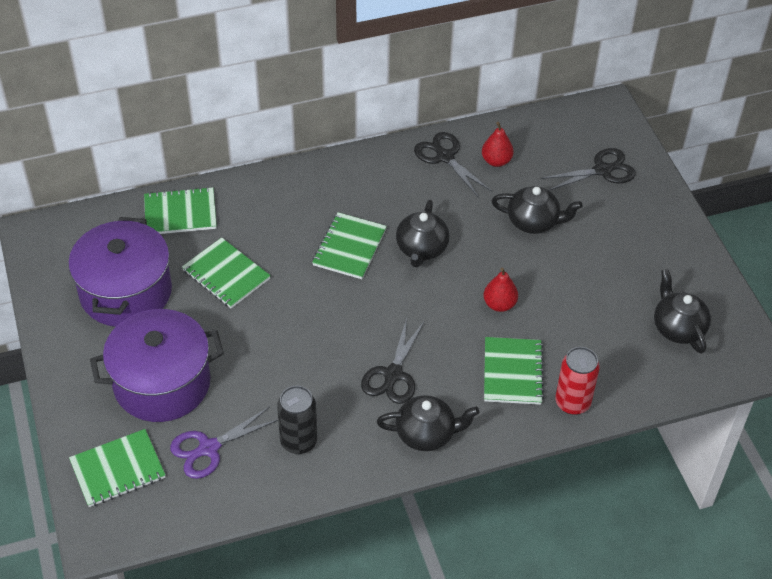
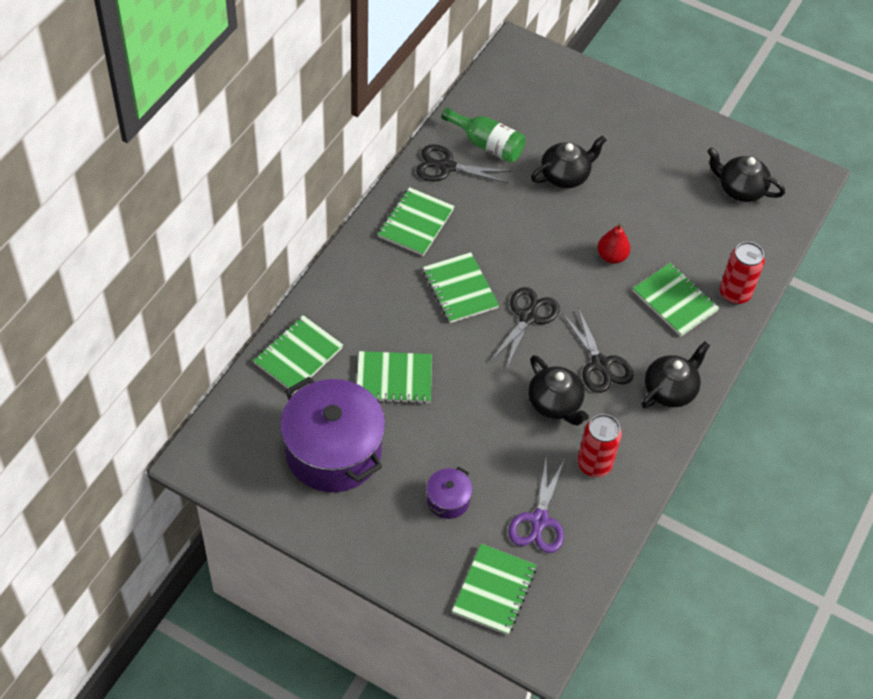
camera: 45 degrees left, 5 degrees up
(162, 383) = (448, 500): purple pot -> purple pot, size x0.44
(298, 441) = (594, 464): black can -> red can
(372, 181) = (416, 223): none -> green notebook
(421, 249) = (512, 253): black teapot -> black teapot (555, 404)
(496, 161) = (487, 144): red pear -> green bottle
(602, 170) = (567, 102): black scissors -> black scissors (528, 317)

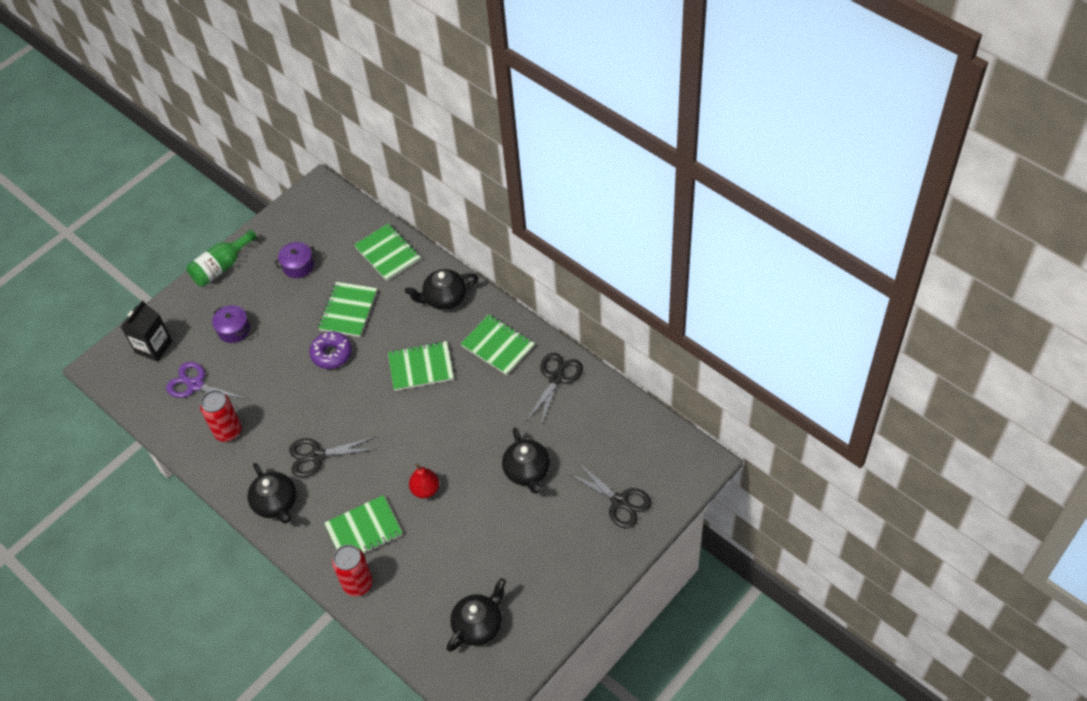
camera: 110 degrees right, 0 degrees up
(333, 451) = (298, 266): purple pot -> purple pot, size x0.44
(461, 382) = (331, 354): none -> purple donut
(487, 144) = (577, 414): green bottle -> green bottle (221, 267)
(494, 590) = (154, 347): green notebook -> black carton
(528, 317) = (379, 411): black scissors -> black scissors (620, 501)
(555, 404) = (291, 415): black teapot -> black teapot (444, 298)

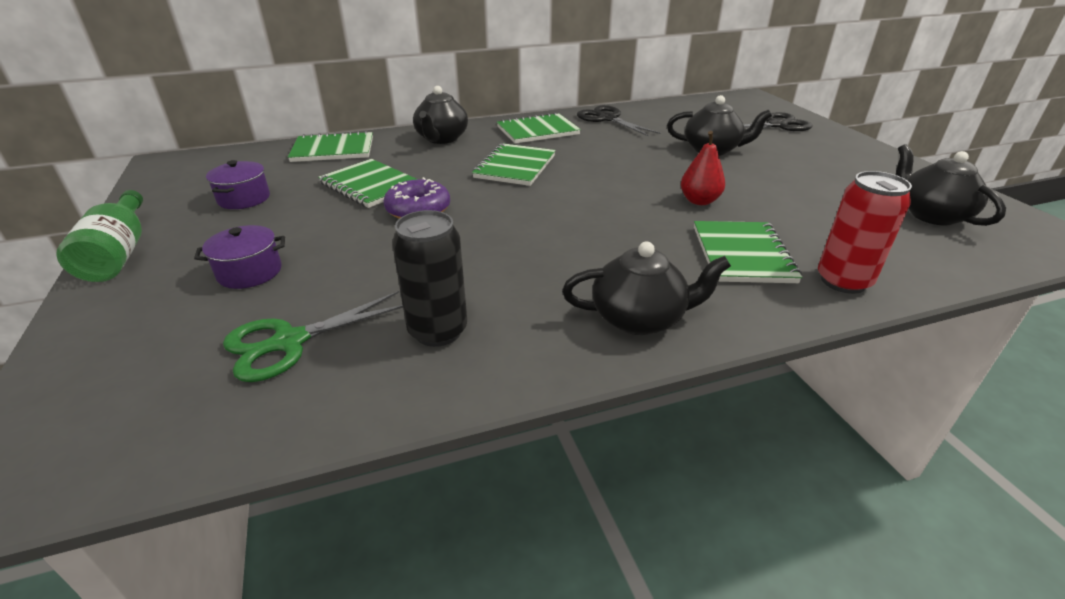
camera: 65 degrees left, 20 degrees down
(154, 347) = (121, 373): black carton -> none
(195, 385) = (290, 342): purple scissors -> green scissors
(228, 431) = (438, 331): red can -> black can
(317, 456) = (578, 259): black scissors -> none

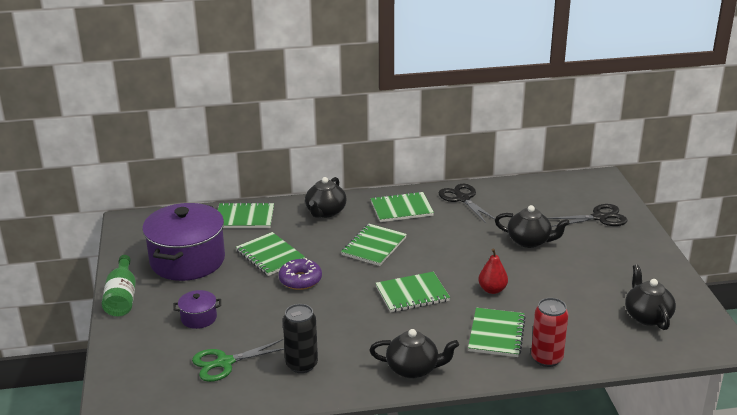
camera: 10 degrees right, 5 degrees down
(244, 199) = (187, 260): purple pot -> purple pot, size x2.26
(589, 214) = (412, 294): none -> green notebook

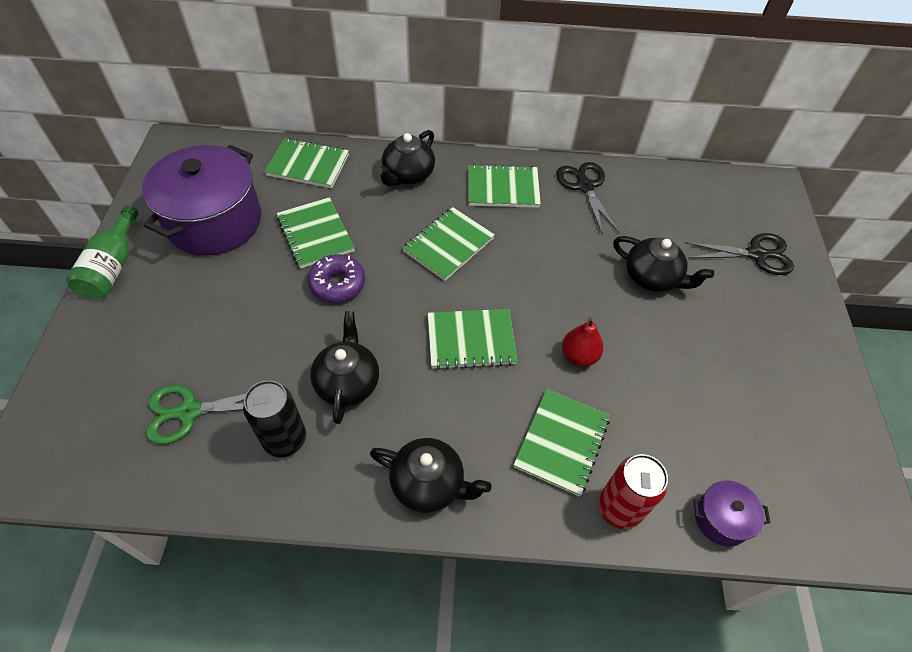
camera: 10 degrees right, 25 degrees up
(199, 318) = (189, 323): purple pot -> purple pot (721, 519)
(647, 316) = (783, 456): black teapot -> black teapot (347, 382)

